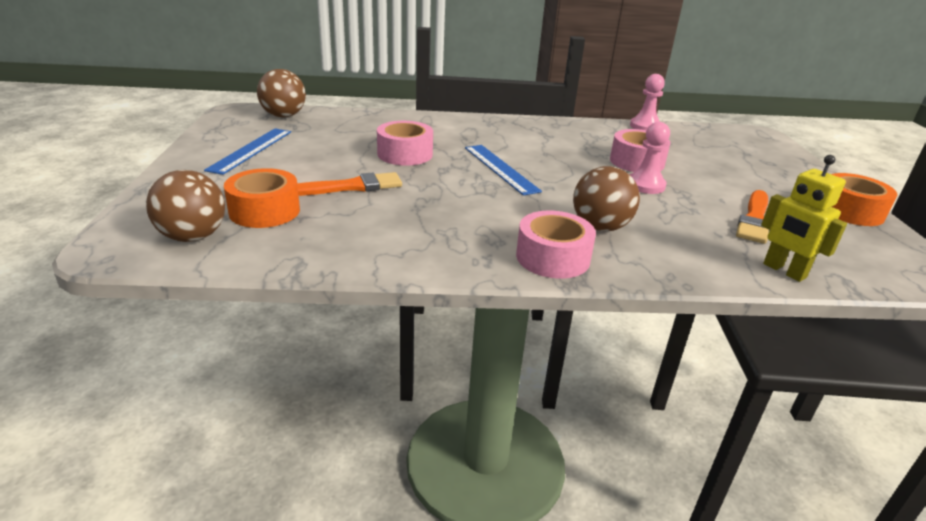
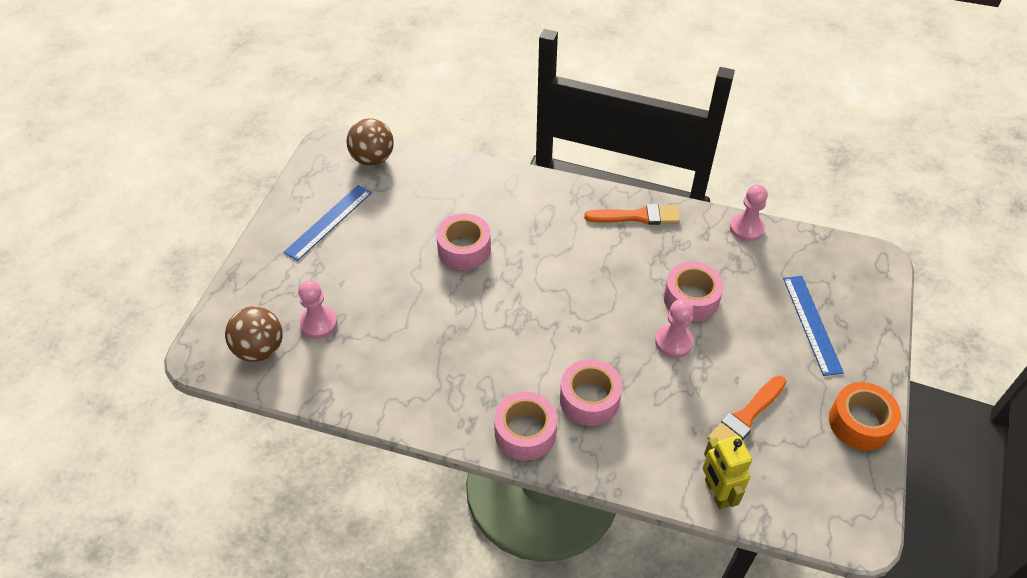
camera: 20 degrees right, 20 degrees up
(264, 211) = (319, 323): orange tape -> pink pawn
(351, 187) = (398, 298): orange brush -> orange brush (637, 216)
(500, 168) = (544, 289): blue ruler -> blue ruler (812, 324)
(600, 227) = (589, 399): brown ball -> pink tape

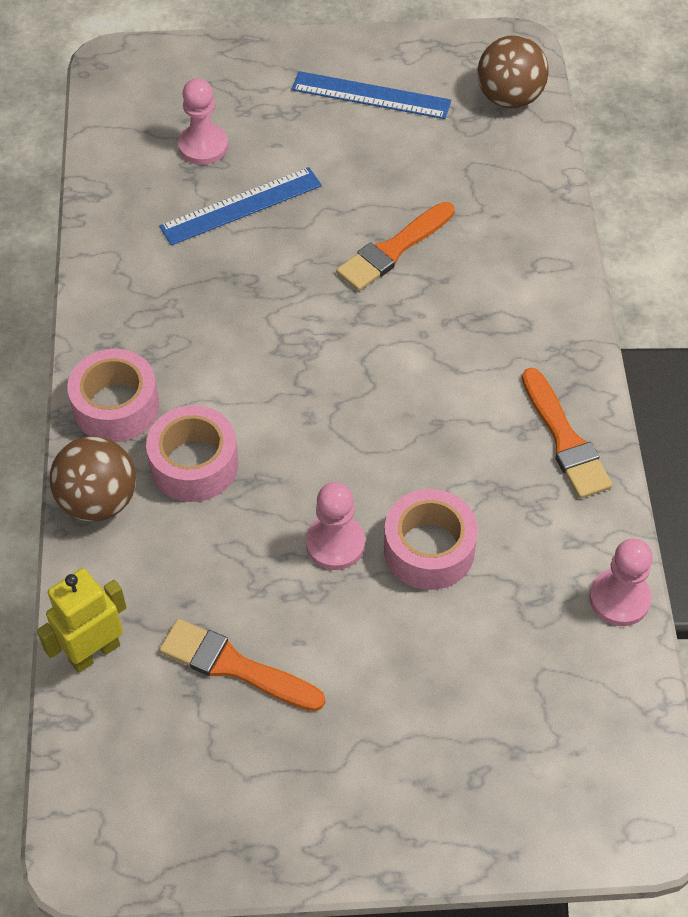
camera: 70 degrees right, 5 degrees up
(260, 349) = (142, 108): brown ball -> brown ball (98, 500)
(464, 249) = (393, 250): pink tape -> orange brush
(812, 324) = (453, 732): blue ruler -> blue ruler (241, 206)
(859, 423) = (281, 831): orange tape -> none

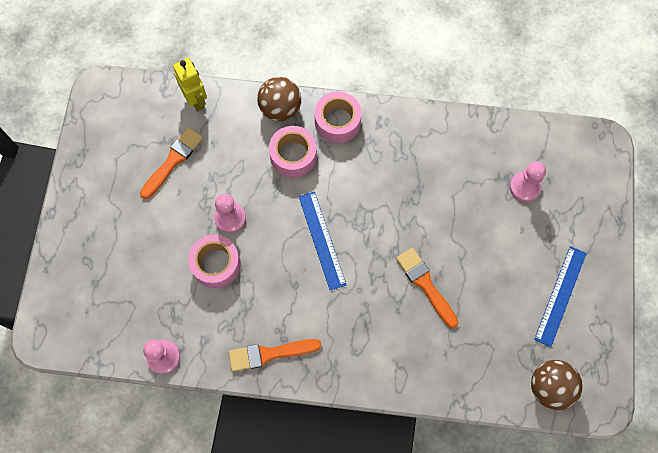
camera: 100 degrees right, 15 degrees up
(241, 206) = (472, 202): blue ruler -> blue ruler (321, 240)

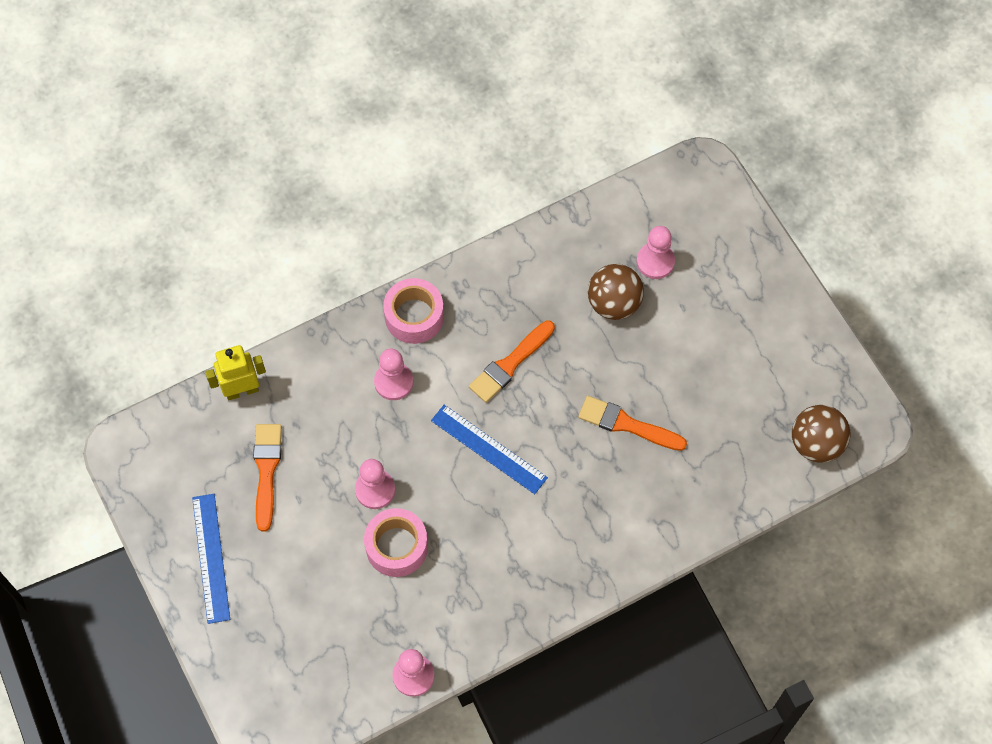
camera: 35 degrees left, 5 degrees down
(196, 100) = (242, 390): yellow robot -> yellow robot turned 45 degrees counterclockwise
(270, 354) = (521, 598): orange brush -> orange brush (510, 364)
(280, 109) = (342, 341): brown ball -> brown ball (614, 303)
(293, 156) = (393, 382): pink tape -> pink pawn
(560, 295) = (765, 348): blue ruler -> blue ruler (211, 558)

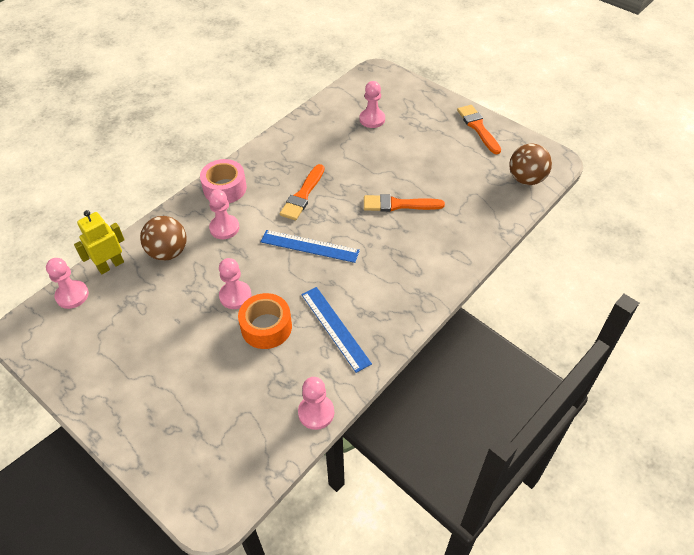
camera: 20 degrees left, 15 degrees down
(188, 419) = (72, 295): none -> pink pawn
(211, 558) = (116, 383): blue ruler -> blue ruler (335, 328)
(266, 471) = (145, 310): orange brush -> orange brush (478, 128)
(396, 546) = (266, 327): pink tape -> orange tape
(614, 303) = (356, 146): brown ball -> brown ball (168, 252)

